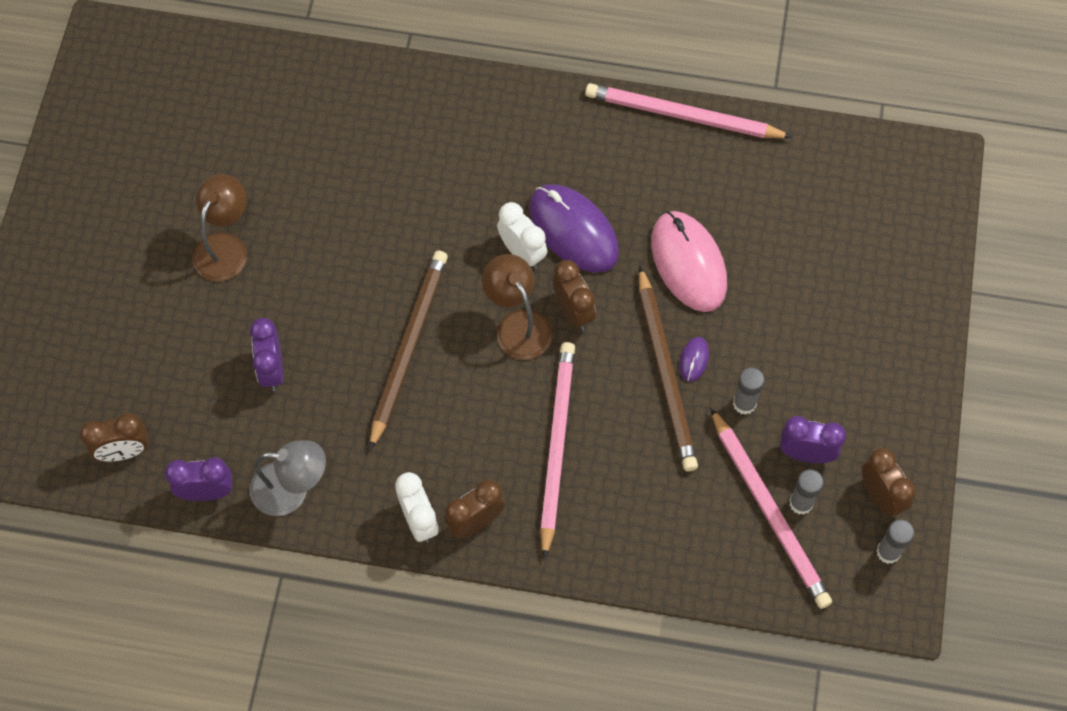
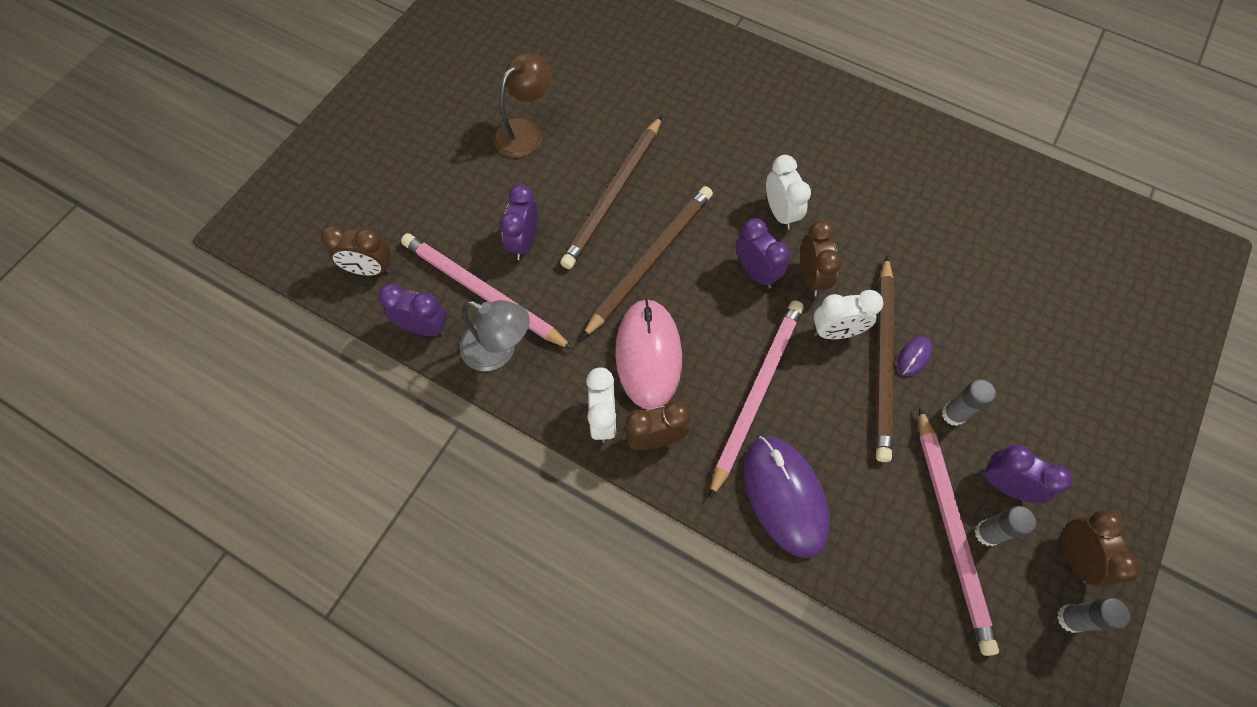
camera: 20 degrees right, 0 degrees up
(345, 288) = (613, 195): none -> brown pencil
(518, 324) = (756, 272): brown lamp -> purple clock
(573, 230) = (833, 208): purple mouse -> purple mouse (785, 496)
(613, 359) = (836, 331): none -> white clock
(683, 116) = (962, 143): pink pencil -> pink pencil (483, 292)
(688, 263) = (932, 268): pink mouse -> pink mouse (648, 355)

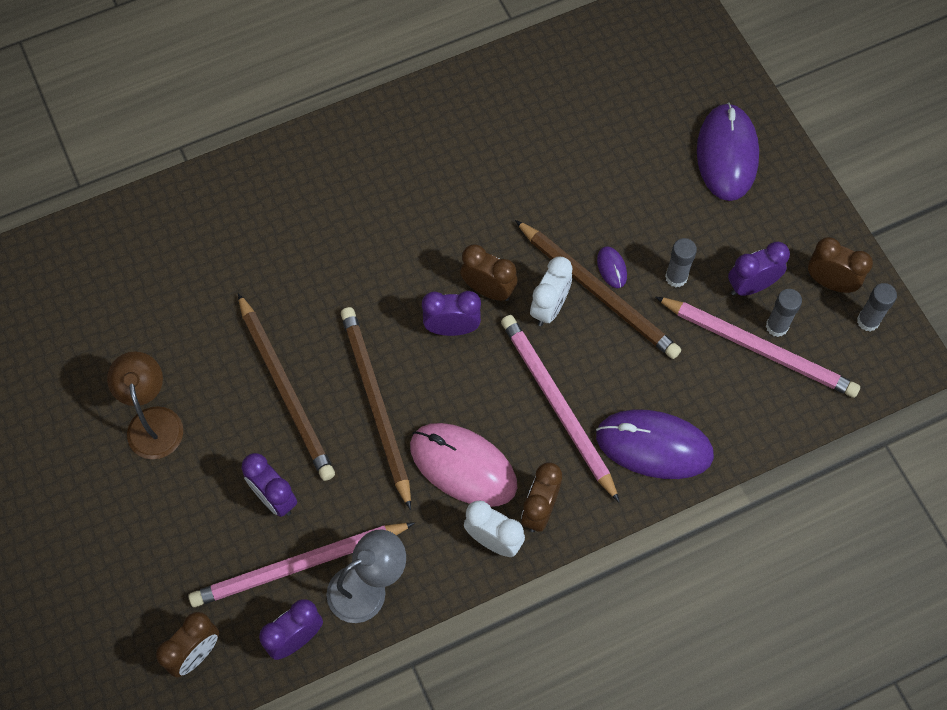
camera: 55 degrees left, 0 degrees up
(780, 213) = (411, 269): white clock -> none
(1106, 382) = (727, 154): none -> purple mouse

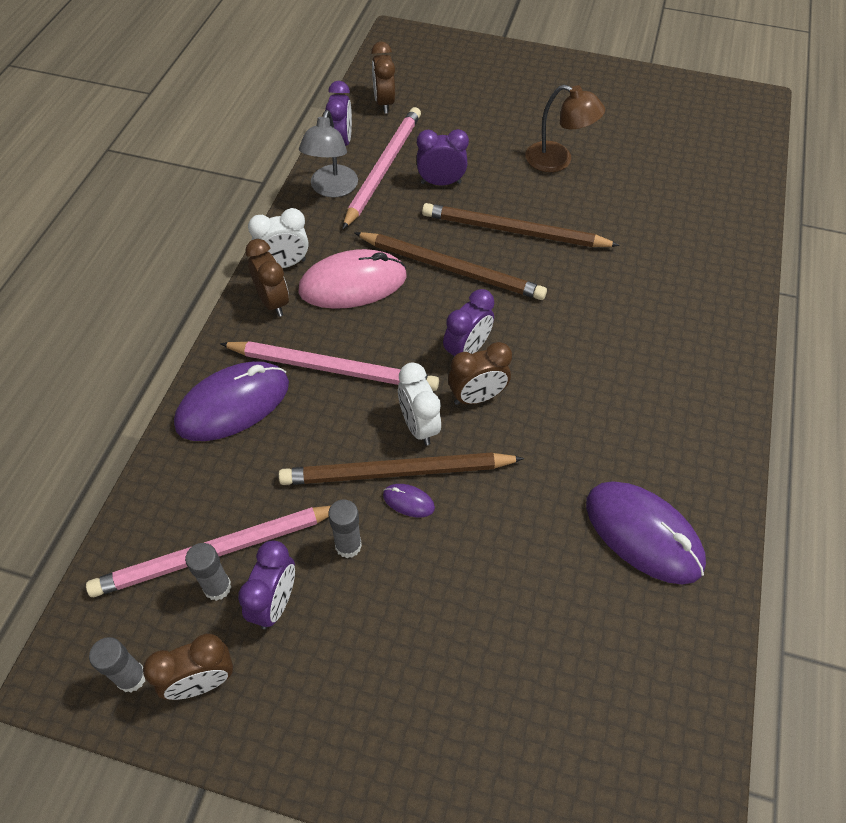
camera: 130 degrees right, 10 degrees down
(727, 154) = (429, 720): purple mouse -> purple mouse (643, 534)

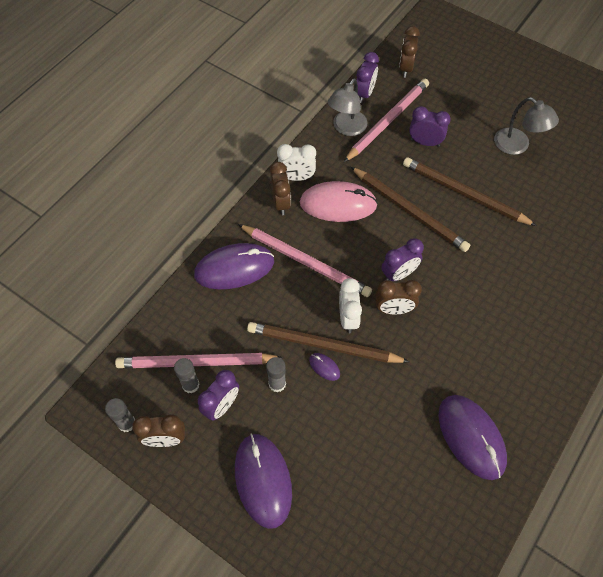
camera: 20 degrees right, 5 degrees up
(373, 693) = (263, 480): none -> purple mouse
(558, 160) = (517, 146): brown lamp -> grey lamp

